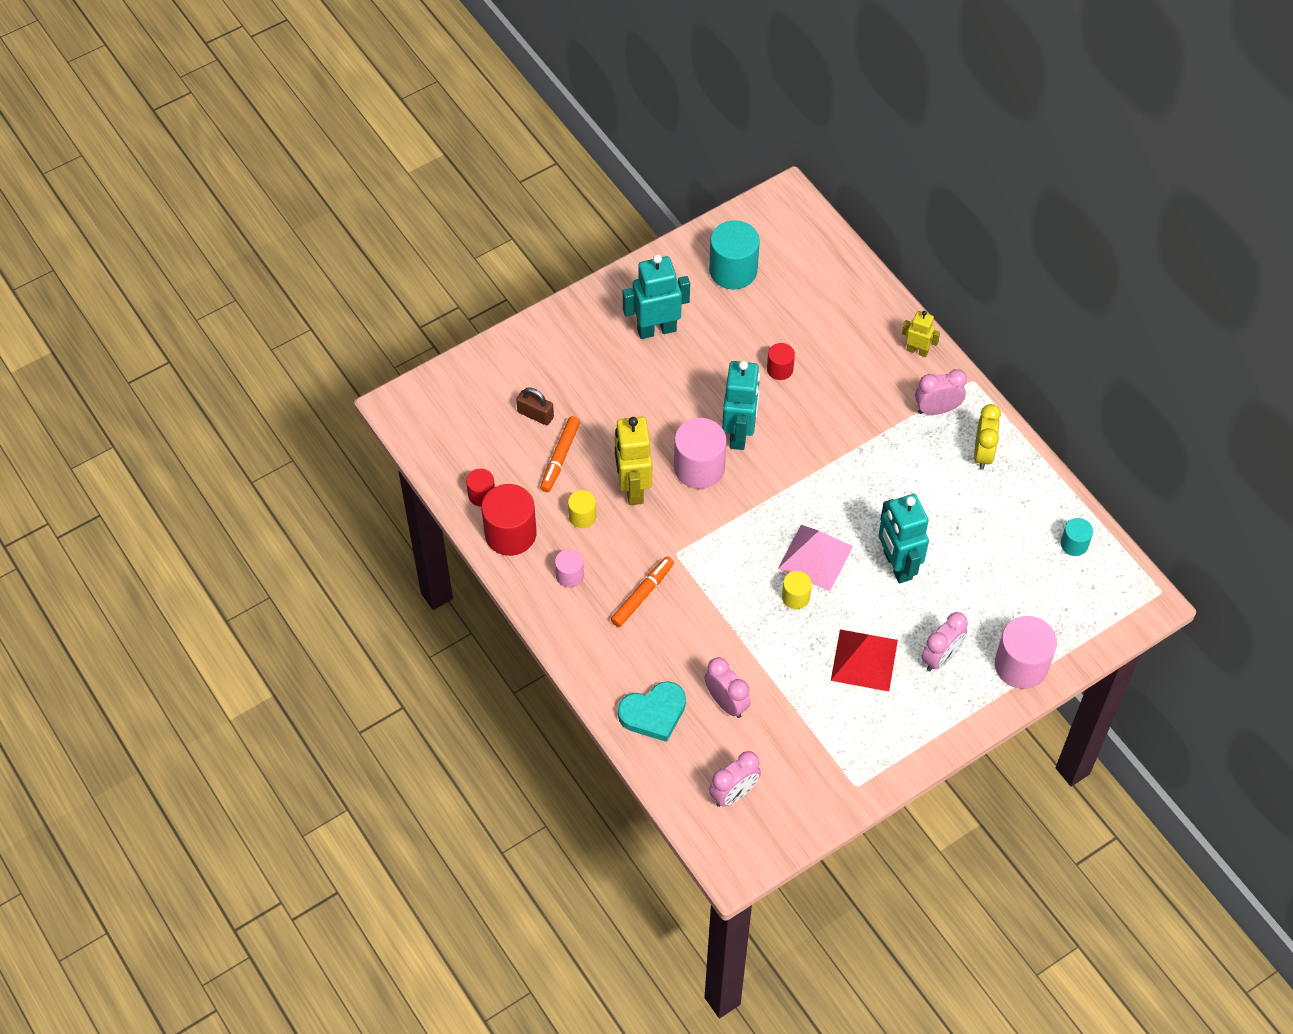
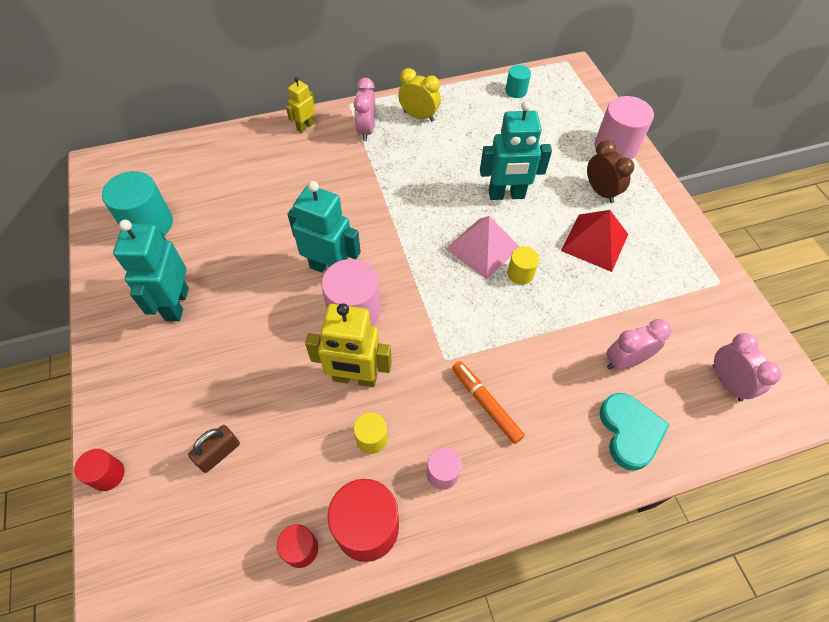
camera: 75 degrees left, 0 degrees up
(560, 457) = (287, 441): orange marker -> none
(780, 369) = (275, 219): red cylinder -> red cylinder (108, 474)
(941, 657) = (600, 192): pink clock -> brown clock

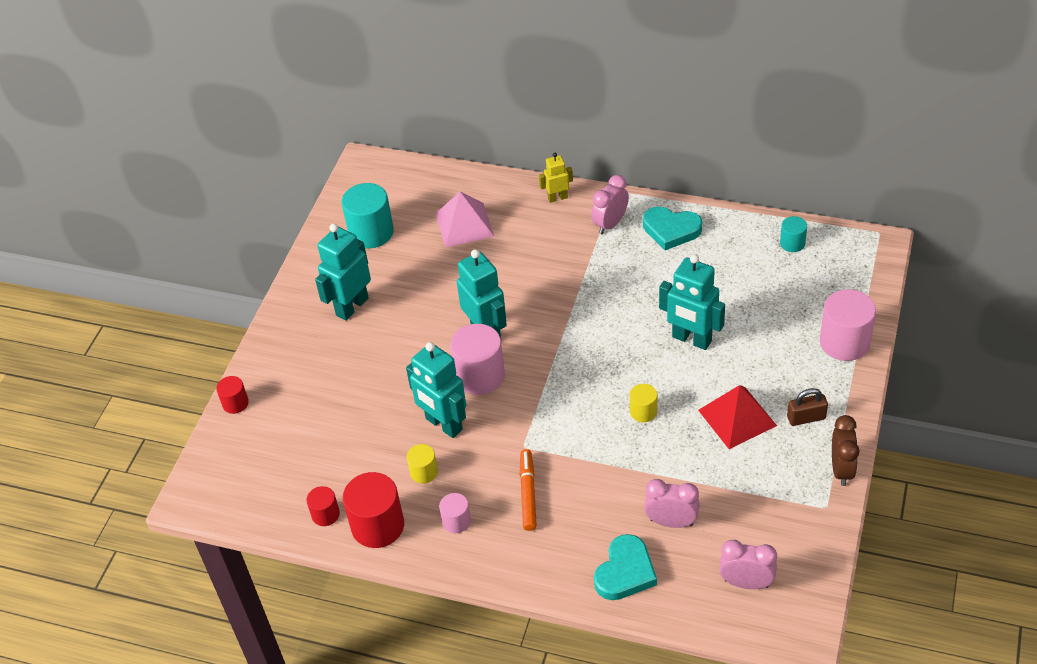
camera: 40 degrees right, 10 degrees down
(219, 453) = (313, 427): brown padlock -> brown padlock (806, 418)
(355, 378) = (443, 424): yellow robot -> turquoise robot
(418, 116) = (671, 230): yellow clock -> turquoise heart
(483, 248) = (629, 375): pink pyramid -> pink pyramid (464, 224)
(600, 192) = (787, 376): brown clock -> brown clock (841, 469)
(727, 382) = (746, 583): pink clock -> pink clock turned 90 degrees counterclockwise

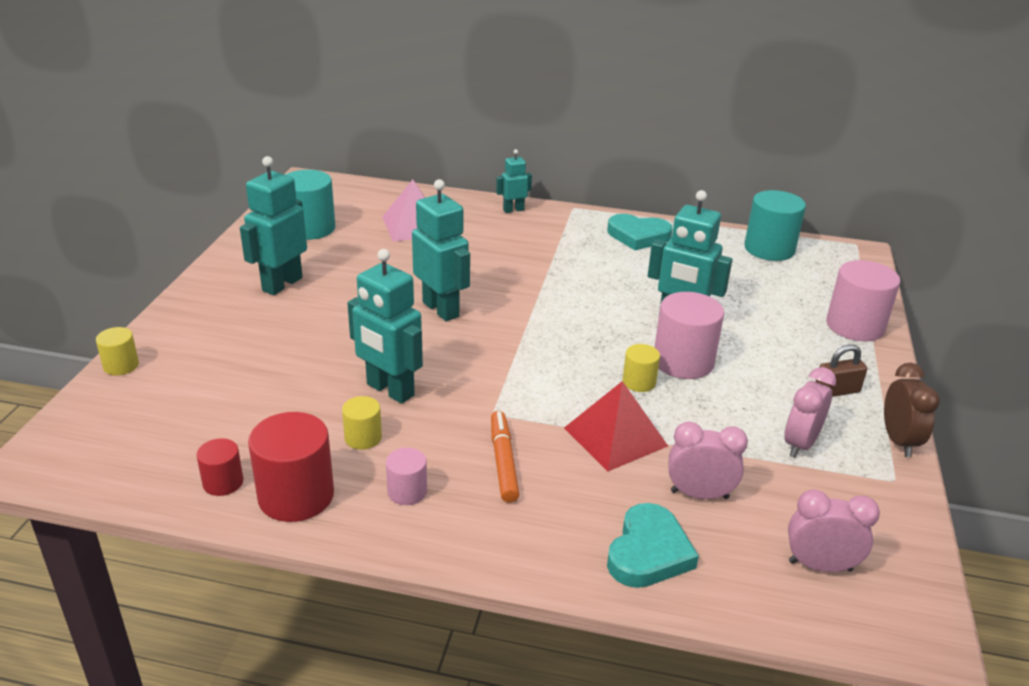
camera: 10 degrees left, 15 degrees down
(235, 403) = (121, 365): red cylinder -> yellow cylinder
(480, 376) = (435, 346): pink cylinder -> pink cylinder (683, 361)
(557, 198) = (513, 210): yellow robot -> turquoise robot
(610, 224) = (572, 230): pink clock -> pink clock (800, 444)
(737, 417) = (754, 389): red pyramid -> red pyramid (615, 437)
(792, 243) = (769, 249): turquoise cylinder -> turquoise cylinder, size x1.87

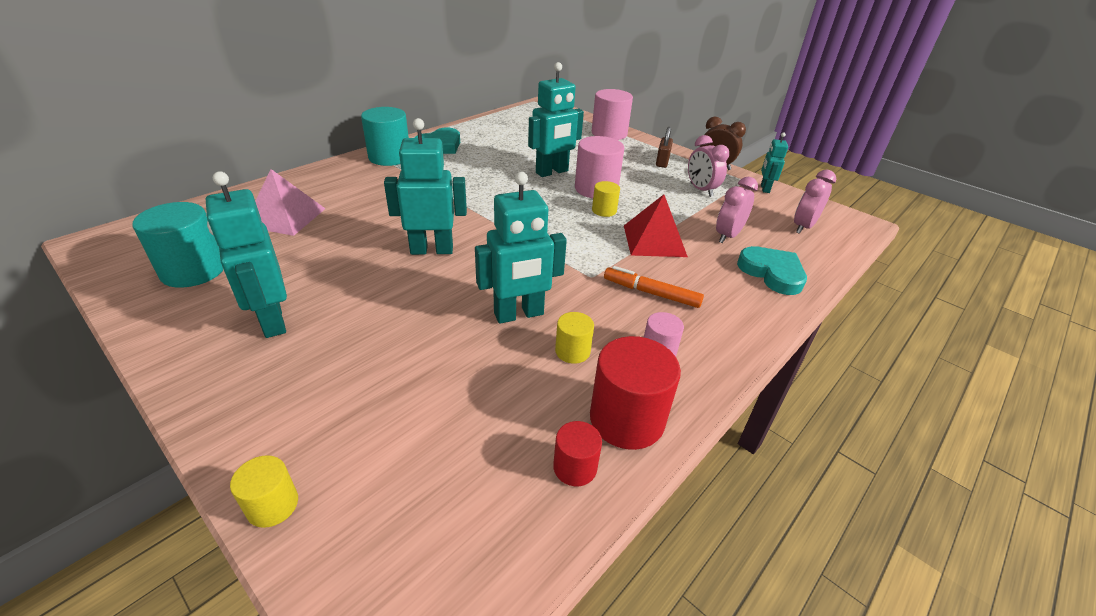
camera: 60 degrees left, 5 degrees up
(513, 210) = (334, 170): turquoise robot -> turquoise robot (764, 188)
(769, 249) = (509, 120): turquoise cylinder -> turquoise cylinder (389, 157)

